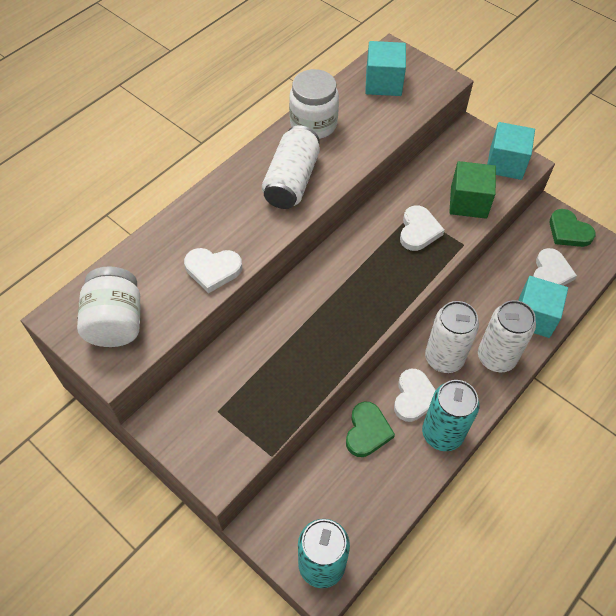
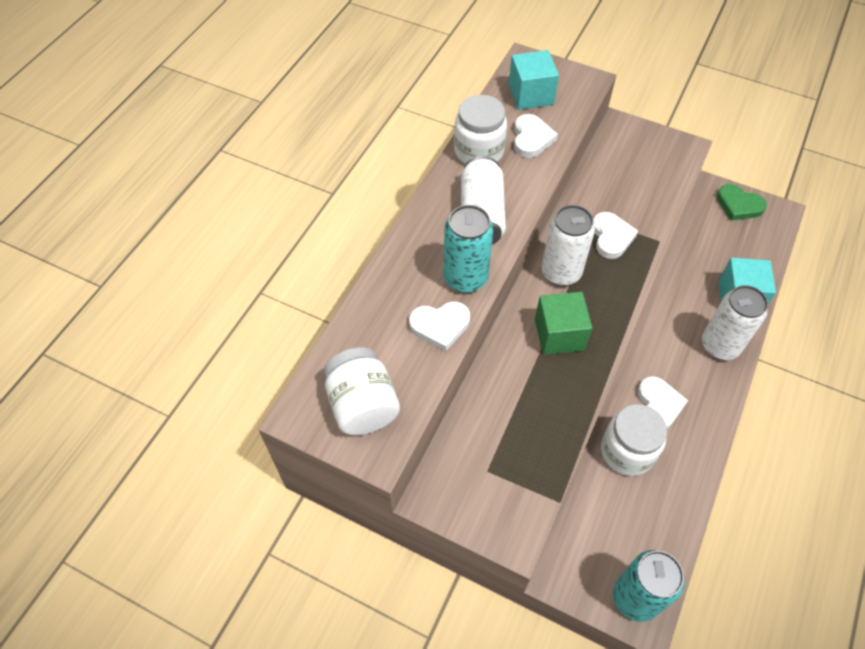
camera: 15 degrees left, 0 degrees up
(367, 431) = (627, 451): green heart -> white jar
(442, 433) = (699, 434): turquoise can -> turquoise can (465, 278)
(444, 358) = (671, 358): white can -> white can (561, 272)
(468, 202) = (647, 197): green cube -> green cube (559, 334)
(505, 163) = (667, 151): turquoise cube -> none
(550, 273) = (738, 250): white heart -> white heart (531, 139)

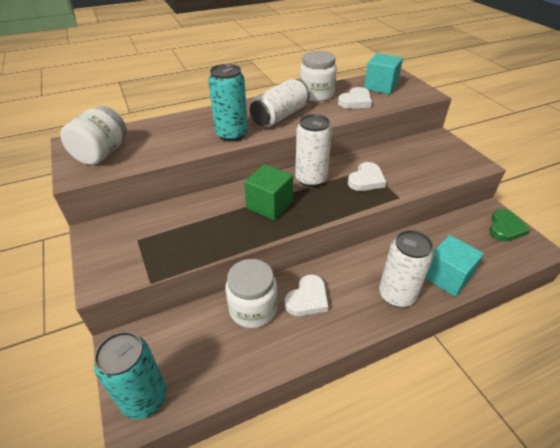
camera: 40 degrees right, 15 degrees down
(440, 326) = (188, 145): white heart -> none
(739, 205) = (505, 228): green heart -> green heart turned 135 degrees counterclockwise

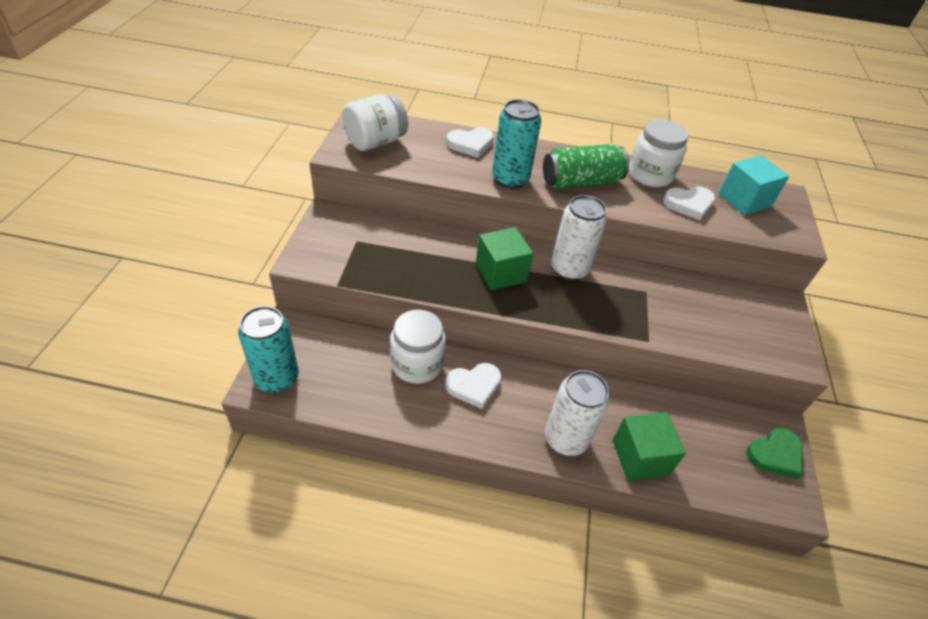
camera: 30 degrees right, 5 degrees up
(280, 116) = (581, 182): white can -> green can
(366, 180) = (630, 302): white heart -> white heart (470, 144)
(447, 277) = (640, 457): turquoise cube -> green cube

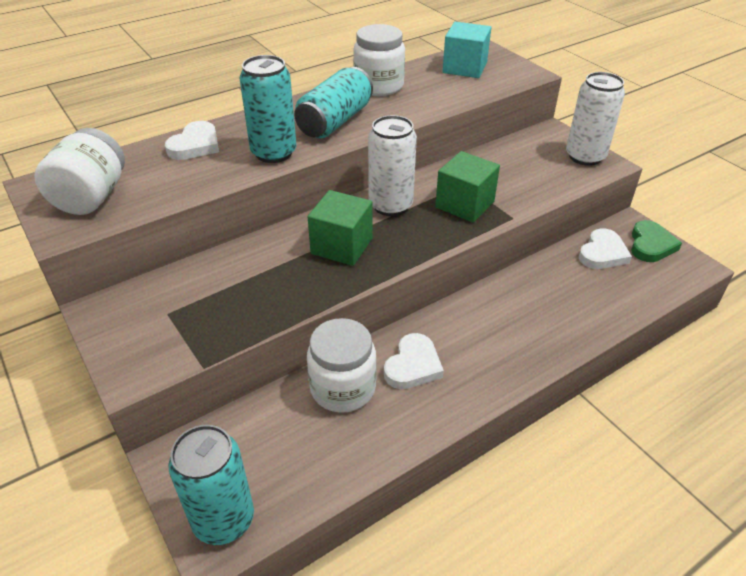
camera: 40 degrees left, 5 degrees down
(566, 438) = (527, 345): white can -> white can (585, 156)
(581, 182) = (335, 121): green can -> turquoise can
(640, 457) = (587, 315): green cube -> green cube (464, 204)
(689, 204) = (434, 92): white heart -> white heart (602, 253)

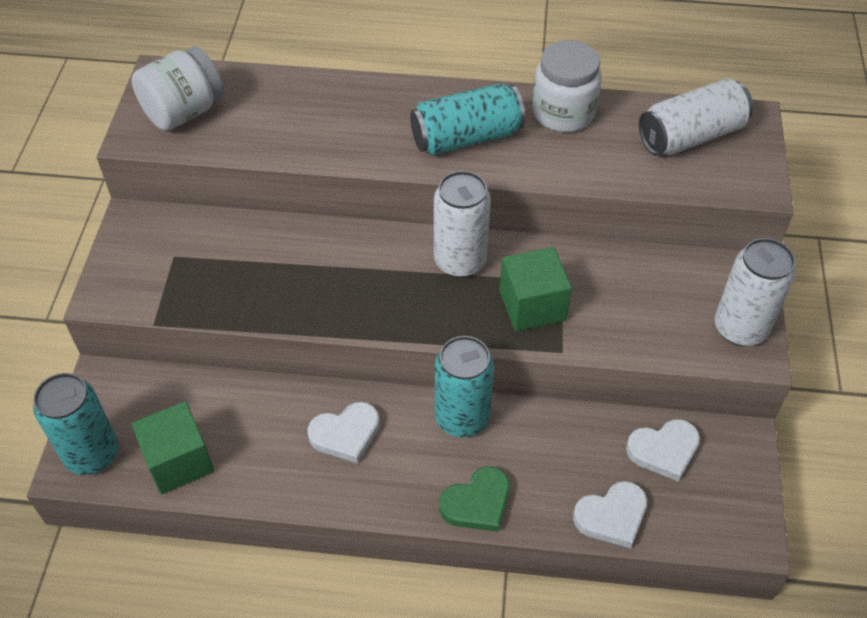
camera: 40 degrees right, 10 degrees up
(195, 145) = (314, 97): white heart -> white heart (612, 516)
(274, 153) = (369, 146): turquoise can -> turquoise can (462, 418)
(342, 246) = (368, 278): green cube -> green cube (179, 461)
(343, 388) = (271, 413): white jar -> none
(464, 68) = (691, 136): turquoise cube -> white can
(650, 245) = (732, 478): green heart -> green heart (477, 503)

